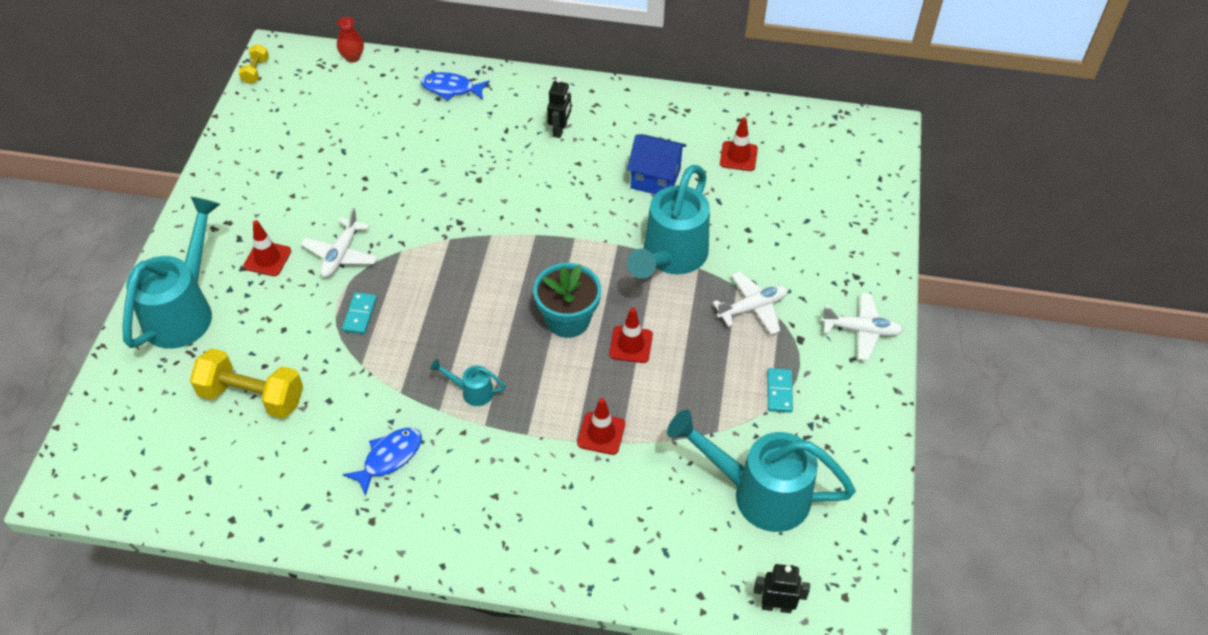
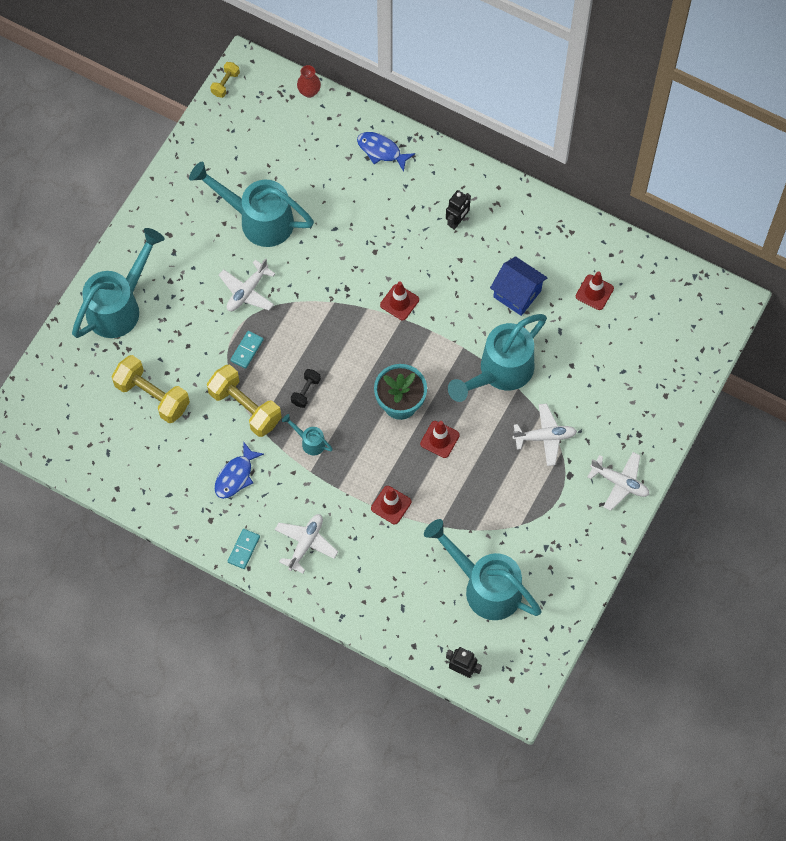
camera: 20 degrees right, 15 degrees up
(267, 258) = (191, 278): red traffic cone -> red traffic cone (399, 302)
(331, 182) = (257, 219): none -> turquoise watering can
(377, 376) = (245, 407): none -> yellow dumbbell
(389, 458) = (235, 476): blue fish -> blue fish turned 150 degrees clockwise
(448, 338) = (306, 391): none -> black dumbbell
(509, 512) = (306, 544): none -> white plane
(779, 391) = (534, 513): turquoise domino -> turquoise domino (243, 549)

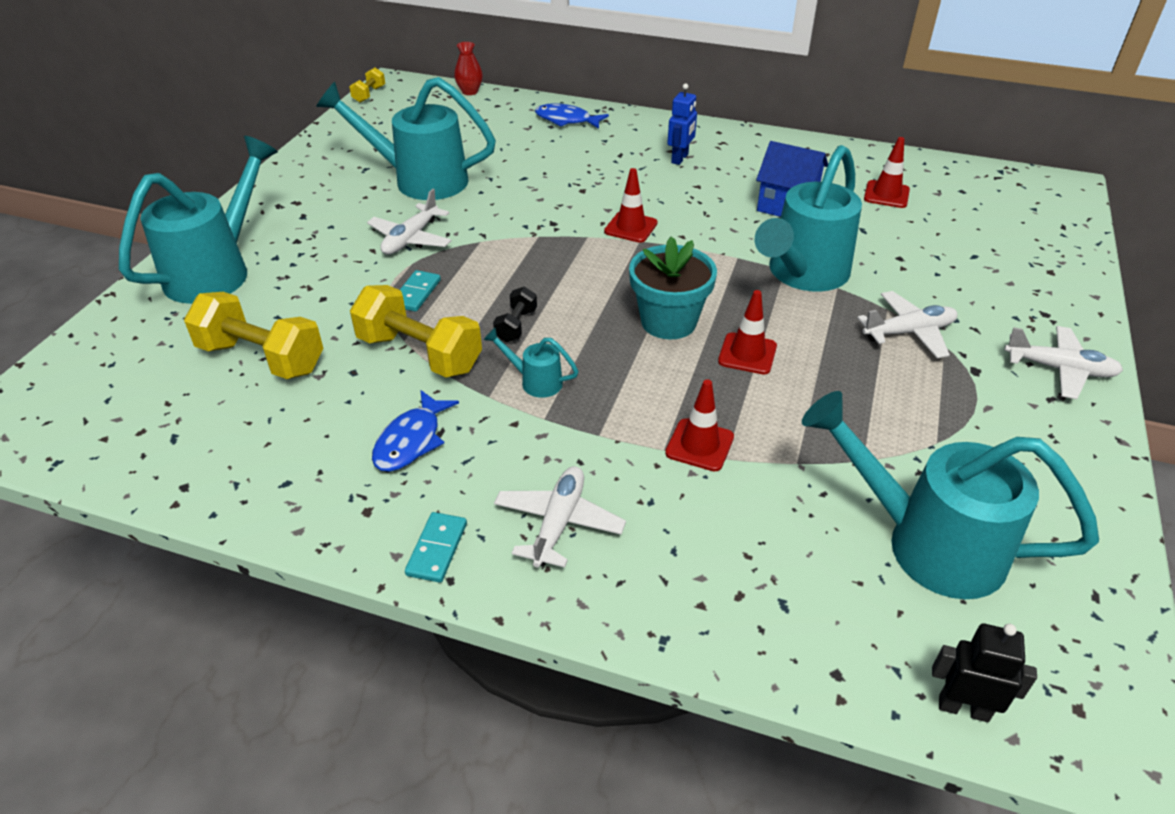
camera: 10 degrees left, 25 degrees down
(457, 221) = (680, 159): black robot -> blue robot

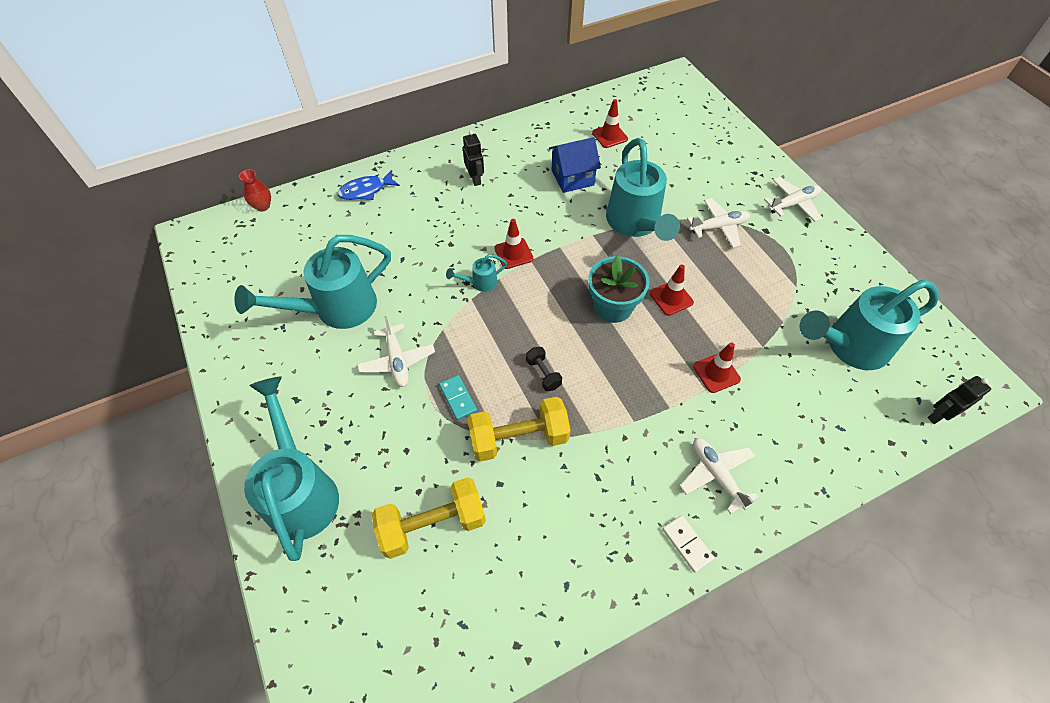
camera: 45 degrees left, 15 degrees up
(369, 94) = (186, 257): yellow dumbbell -> none
(411, 441) = (591, 496): blue fish -> none
(437, 549) = (687, 544): turquoise domino -> white domino
(534, 381) = (600, 402): turquoise watering can -> turquoise watering can (480, 283)
(680, 159) = (475, 179): blue robot -> black robot
(909, 332) = (718, 227): white plane -> white plane turned 45 degrees clockwise

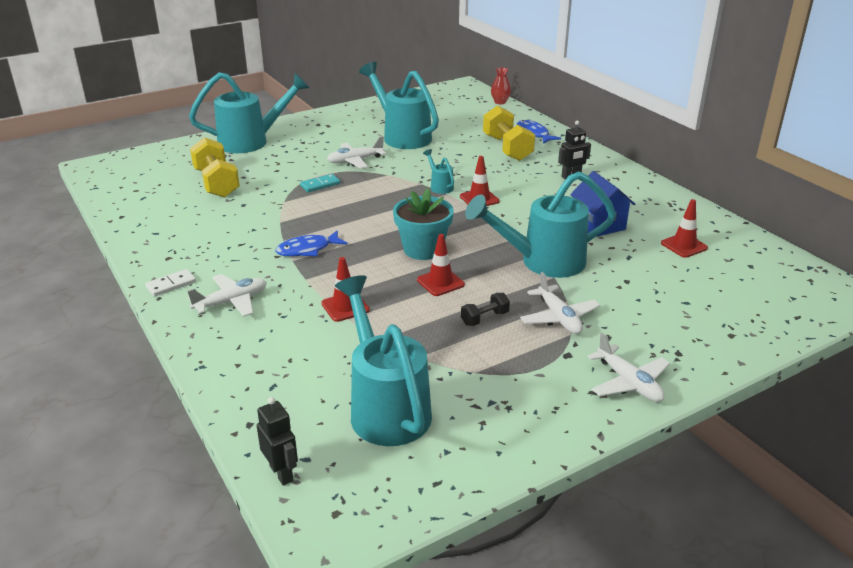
camera: 85 degrees right, 25 degrees down
(518, 438) = (281, 210): yellow dumbbell -> yellow dumbbell (507, 148)
(543, 374) = (343, 218): black dumbbell -> black dumbbell (484, 318)
(612, 407) = (307, 250): none -> blue fish

